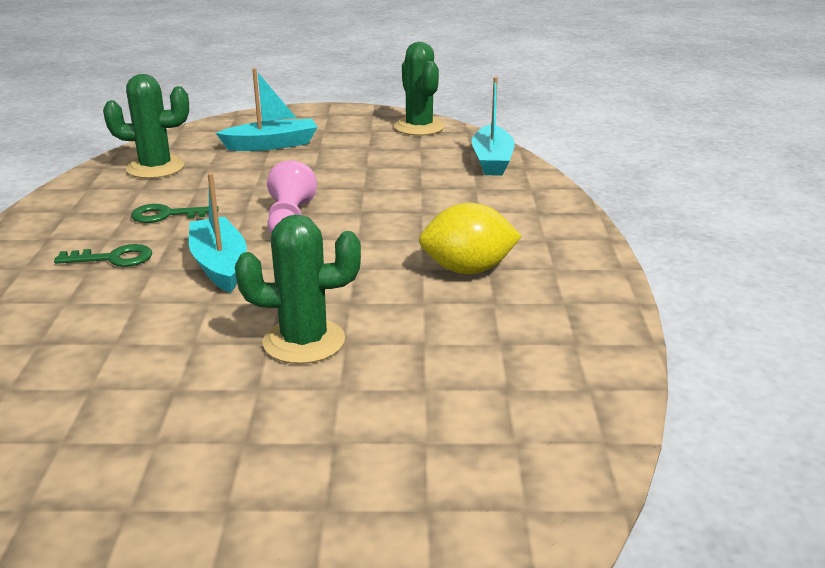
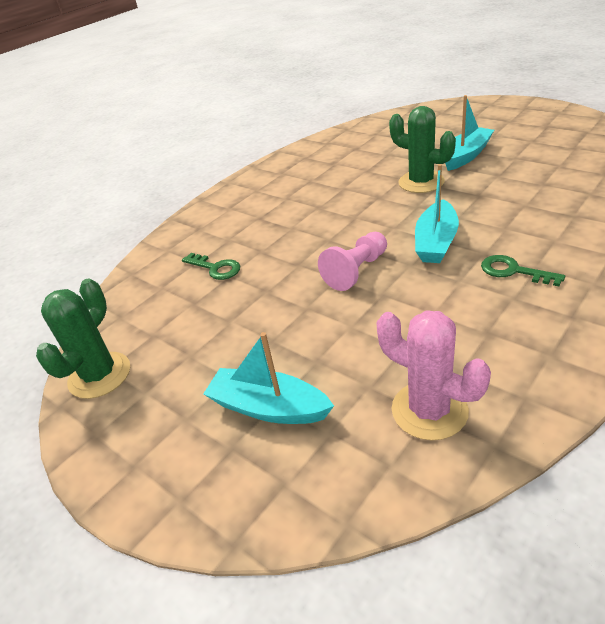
camera: 135 degrees left, 10 degrees up
(155, 168) = (429, 410): green cactus -> pink cactus
(167, 215) = (451, 311): green key -> green key (215, 268)
(468, 270) = (297, 200): yellow lemon -> none
(492, 161) = (137, 290): turquoise boat -> turquoise boat (466, 156)

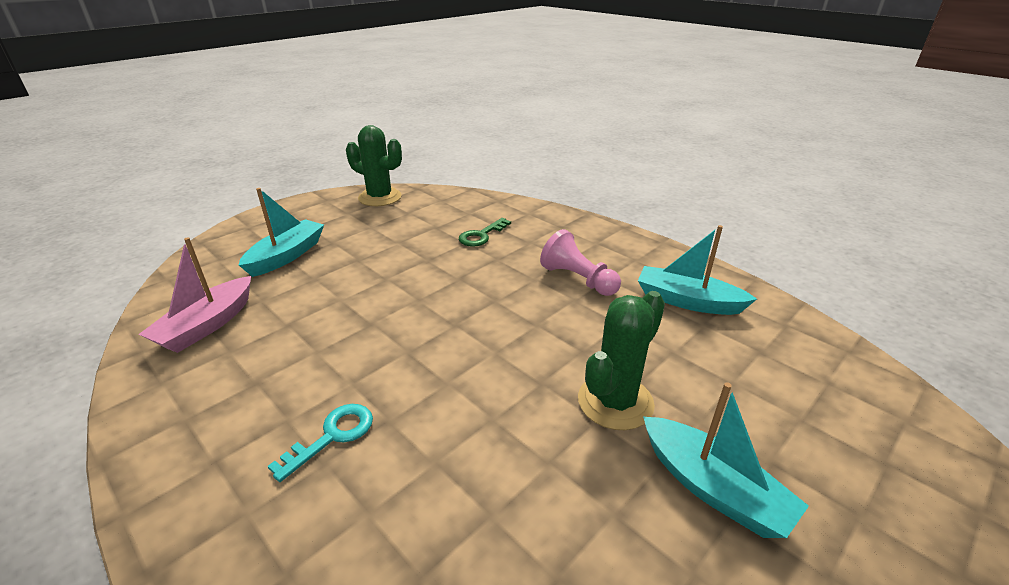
camera: 90 degrees right, 5 degrees down
(356, 271) = (422, 312): pink pawn -> pink pawn (578, 279)
(429, 410) = (207, 325): pink cactus -> pink boat
(436, 242) = (440, 381): turquoise boat -> turquoise boat (687, 301)
(513, 271) = (332, 436): green key -> turquoise key

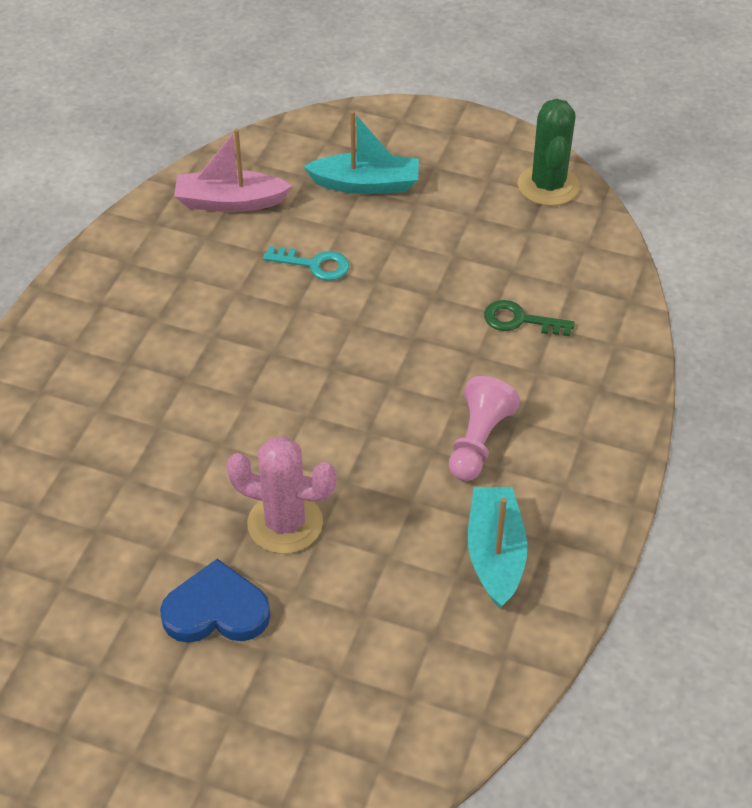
camera: 65 degrees right, 15 degrees up
(332, 436) = (153, 354): turquoise key -> turquoise key (314, 265)
(615, 402) = (285, 523): green cactus -> pink cactus
(713, 488) = (216, 610): turquoise boat -> blue heart

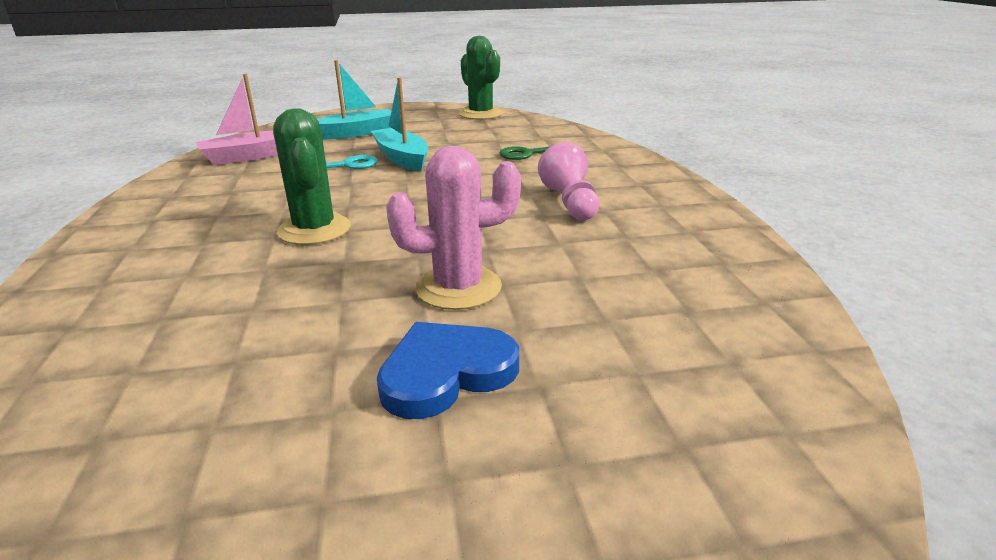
camera: 30 degrees left, 20 degrees down
(222, 383) = (314, 230): none -> green cactus
(495, 554) = (665, 248): turquoise boat -> turquoise boat (402, 158)

